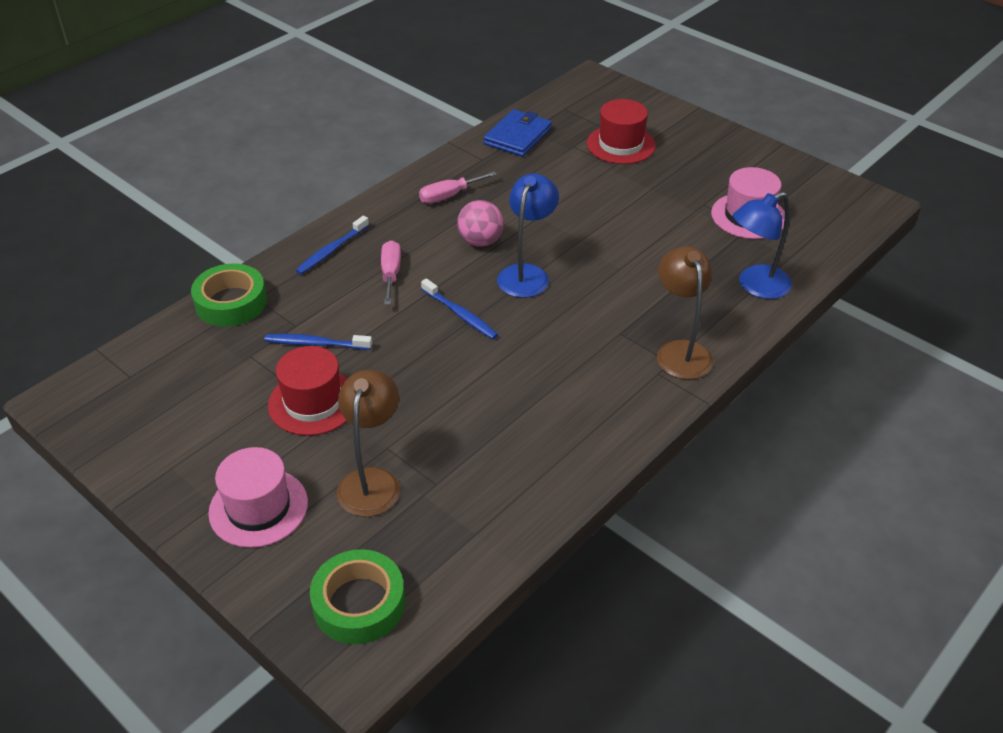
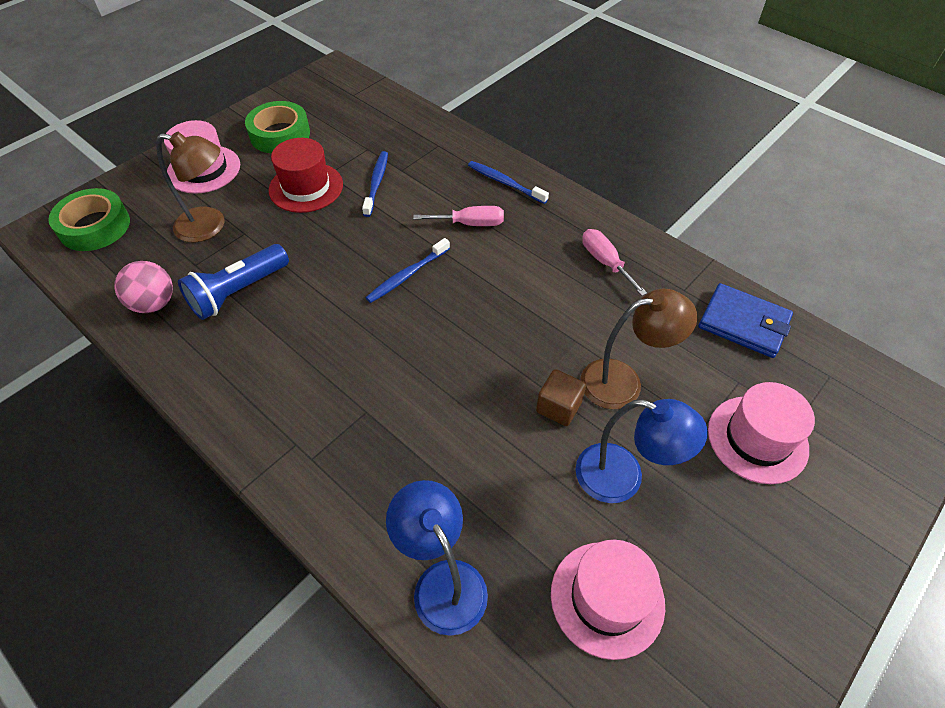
camera: 90 degrees right, 10 degrees up
(231, 302) = (433, 132): green tape -> green tape (280, 134)
(480, 241) = (525, 289): pink ball -> pink ball (154, 303)
(480, 438) = (238, 292): none -> blue flashlight
(527, 274) = (470, 329): blue lamp -> blue lamp (623, 478)
(604, 229) = (558, 407): none -> brown cube
(621, 145) = (757, 439): red hat -> pink hat
(680, 351) = (327, 471): brown lamp -> brown lamp (623, 381)

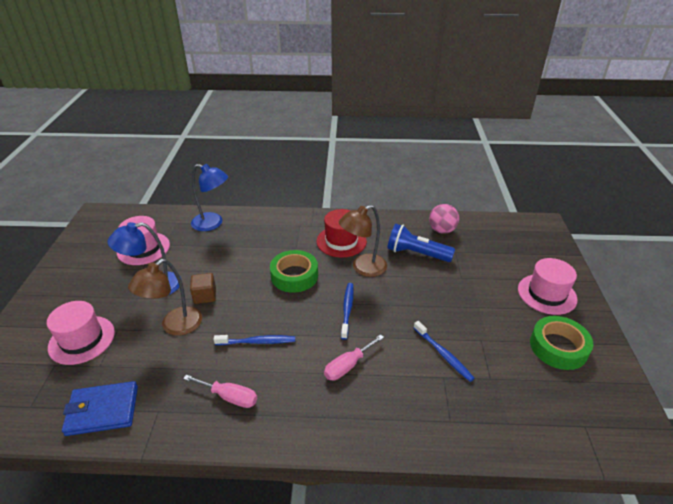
camera: 140 degrees right, 15 degrees down
(95, 226) = (528, 238): green tape -> green tape (294, 276)
(210, 226) = (482, 270): brown lamp -> brown lamp (363, 268)
(238, 292) = (416, 253): blue flashlight -> blue flashlight turned 75 degrees counterclockwise
(306, 187) = (477, 322): red hat -> red hat (341, 241)
(505, 183) = (359, 419): blue toothbrush -> blue toothbrush (257, 342)

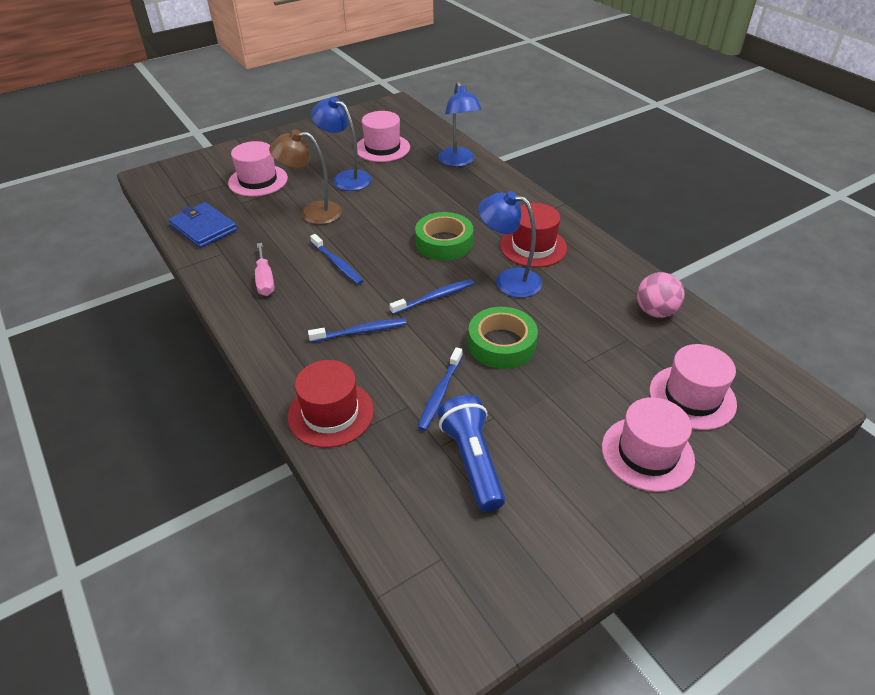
camera: 55 degrees right, 5 degrees up
(205, 296) = (362, 208): brown cube -> none
(348, 366) = (360, 331): pink screwdriver -> blue toothbrush
(363, 268) = (508, 280): brown lamp -> blue lamp
(416, 253) = (582, 309): blue flashlight -> blue flashlight (472, 461)
(422, 424) = (331, 413): none -> red hat
(516, 255) = (692, 397): none -> pink hat
(558, 347) = (553, 494): green tape -> green tape (501, 344)

